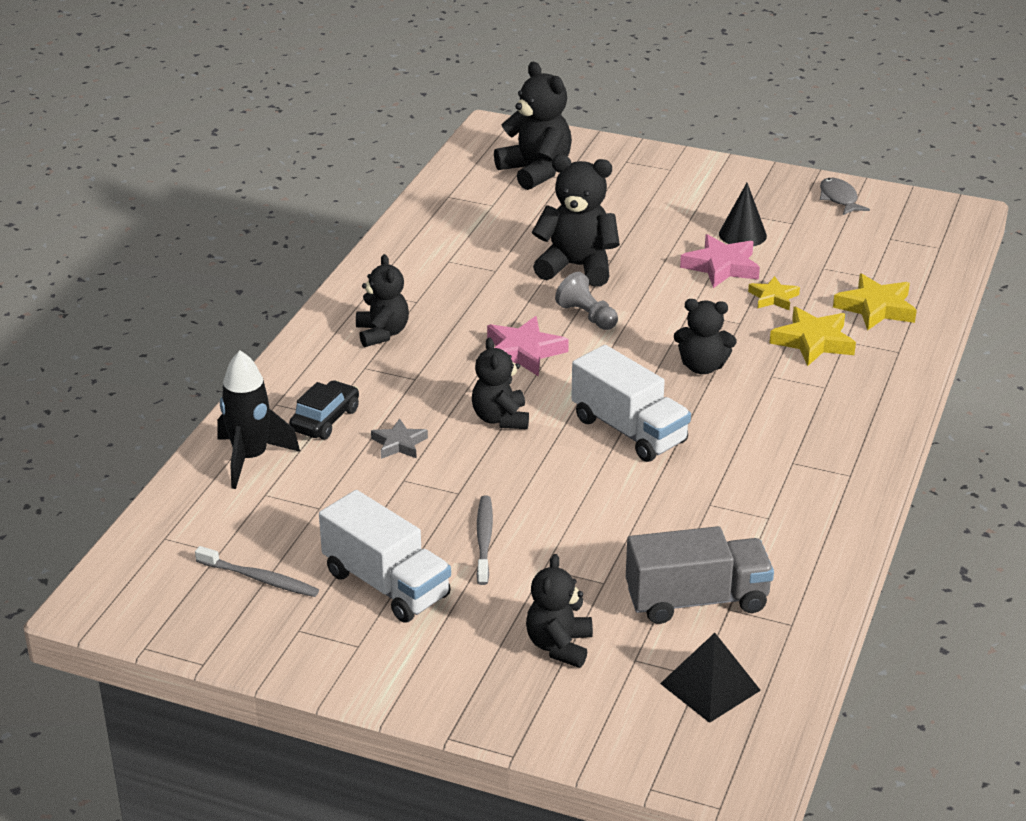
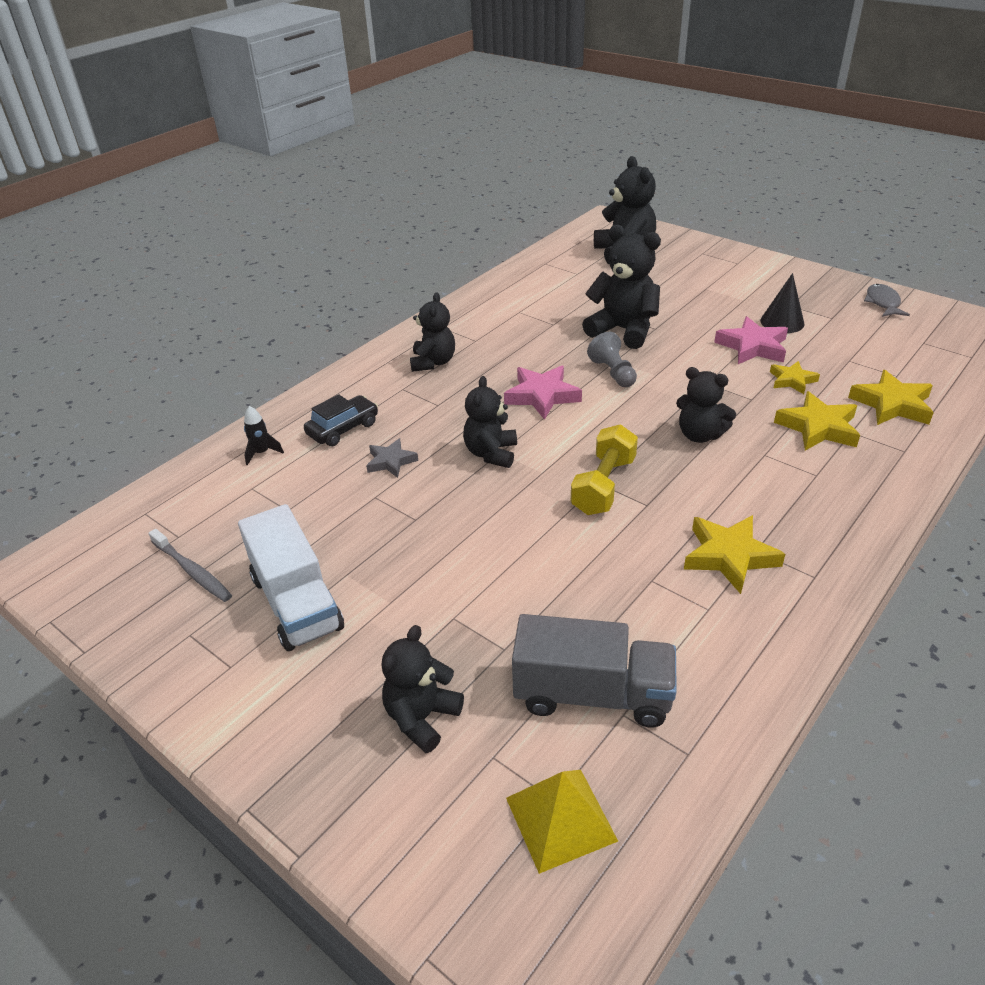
camera: 20 degrees right, 5 degrees up
(250, 459) = (262, 453): black rocket -> black rocket, size x0.50
(484, 539) = (412, 573): grey toothbrush -> none
(629, 430) = (603, 485): white truck -> yellow dumbbell
(710, 686) = (560, 818): black pyramid -> yellow pyramid
(771, 472) = (729, 556): none -> yellow star

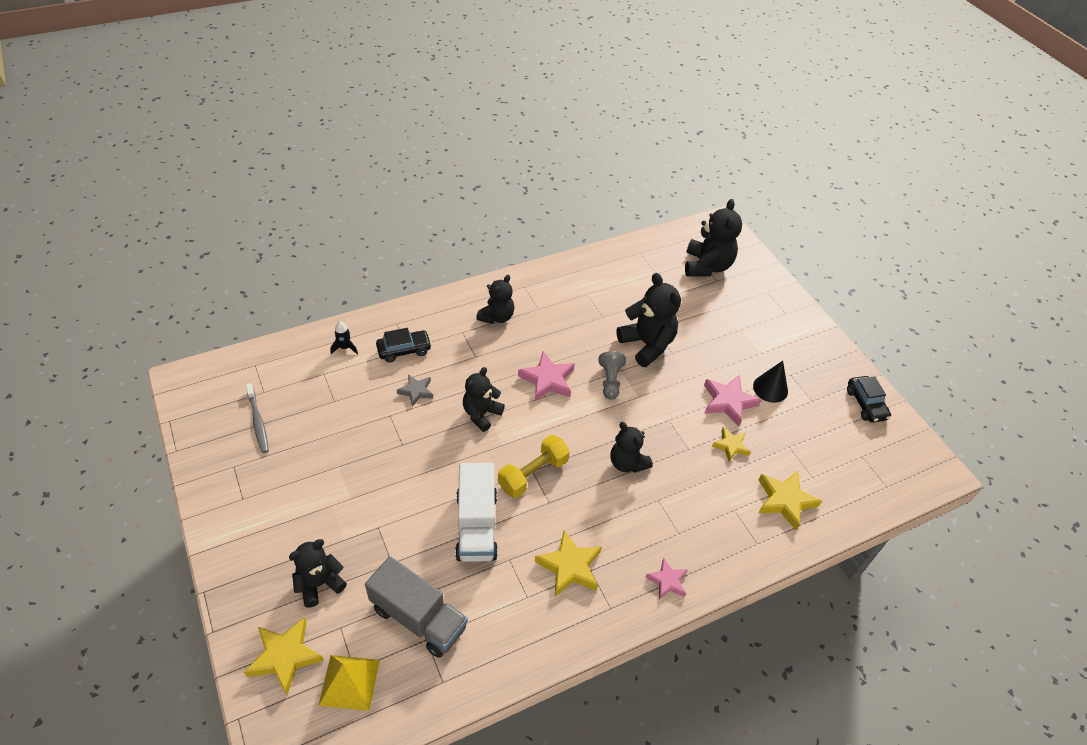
camera: 20 degrees right, 10 degrees up
(296, 602) = (300, 473): white truck -> white truck (476, 525)
(818, 427) = (713, 495): yellow star -> yellow star (285, 656)
(849, 523) = (667, 581): none -> pink star
(883, 303) = (865, 404): grey fish -> black car

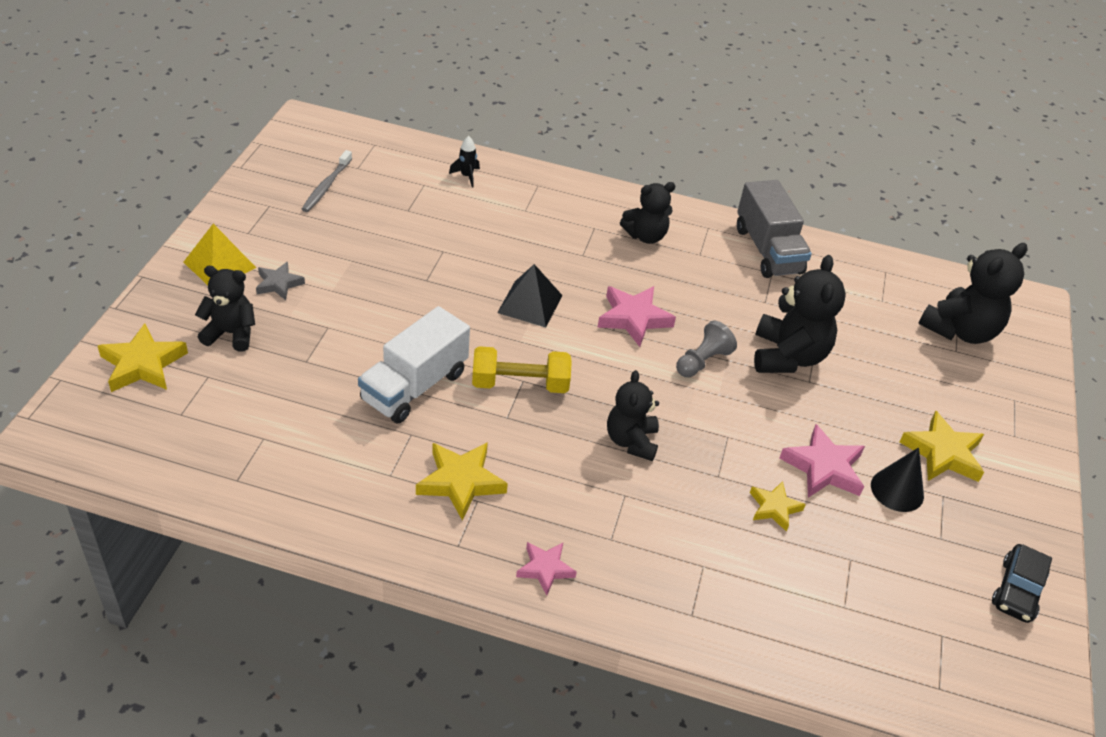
camera: 40 degrees right, 5 degrees down
(349, 682) = (166, 420): yellow pyramid -> yellow pyramid (220, 264)
(404, 350) = (519, 209): black car -> none
(416, 391) = (490, 248): grey star -> grey star (278, 284)
(418, 618) = (277, 417): grey truck -> grey truck (768, 250)
(481, 414) = (530, 304): black teddy bear -> black pyramid
(784, 501) = (777, 602): yellow star -> yellow star (942, 453)

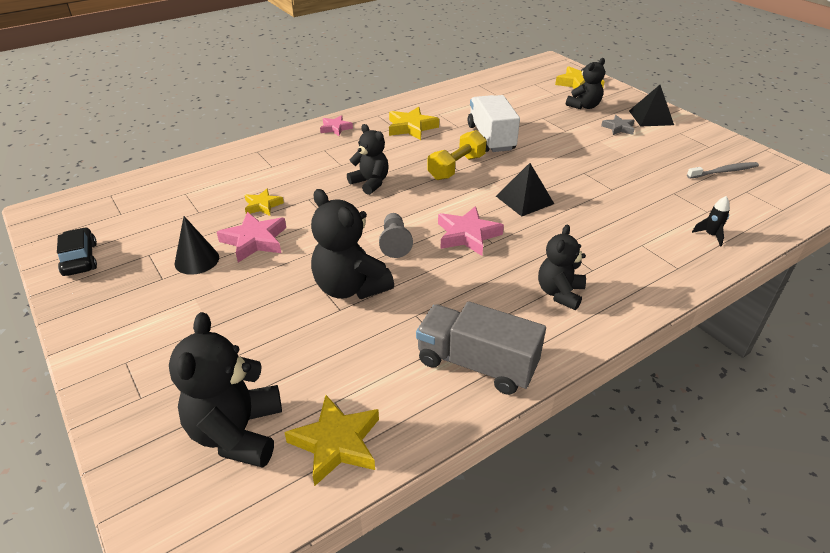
camera: 135 degrees right, 5 degrees down
(220, 264) = (651, 117): yellow pyramid -> black pyramid
(326, 186) = (724, 171): grey toothbrush -> grey toothbrush turned 105 degrees clockwise
(942, 453) = (180, 304): yellow star -> yellow star (336, 443)

